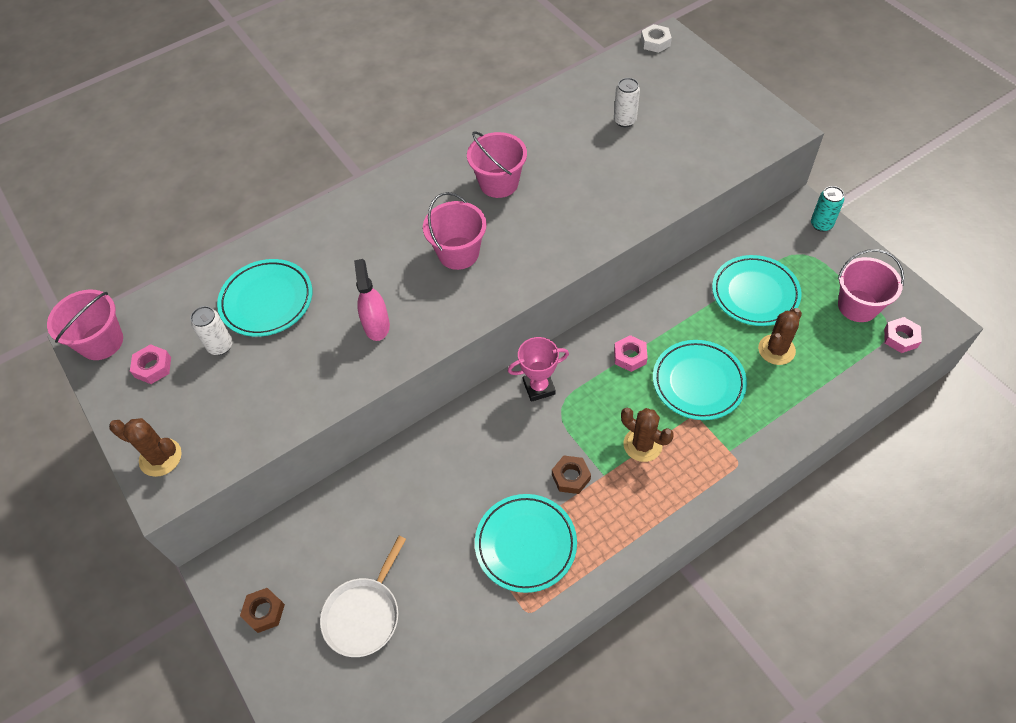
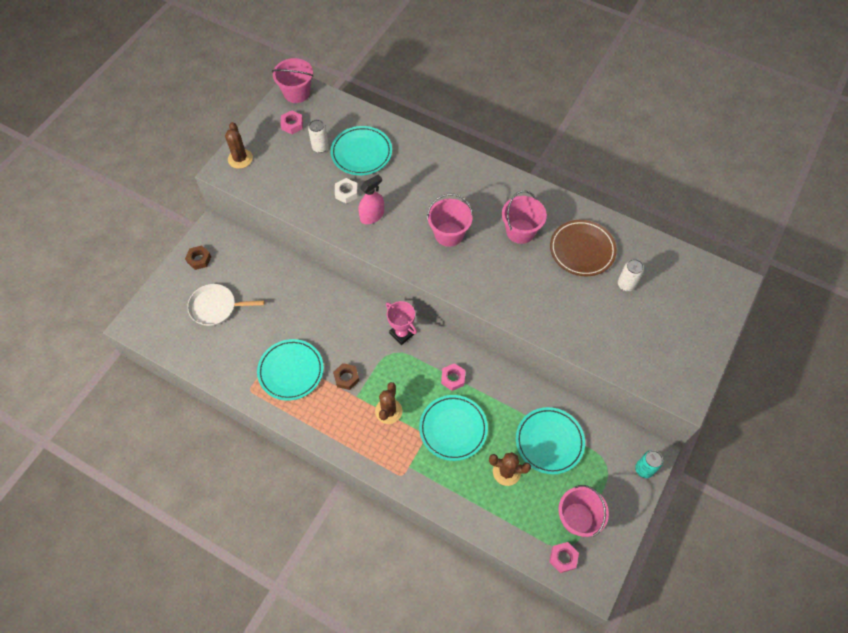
camera: 60 degrees right, 5 degrees up
(558, 139) = (582, 250): none -> brown plate
(655, 42) = (724, 274): white nut -> white nut (346, 193)

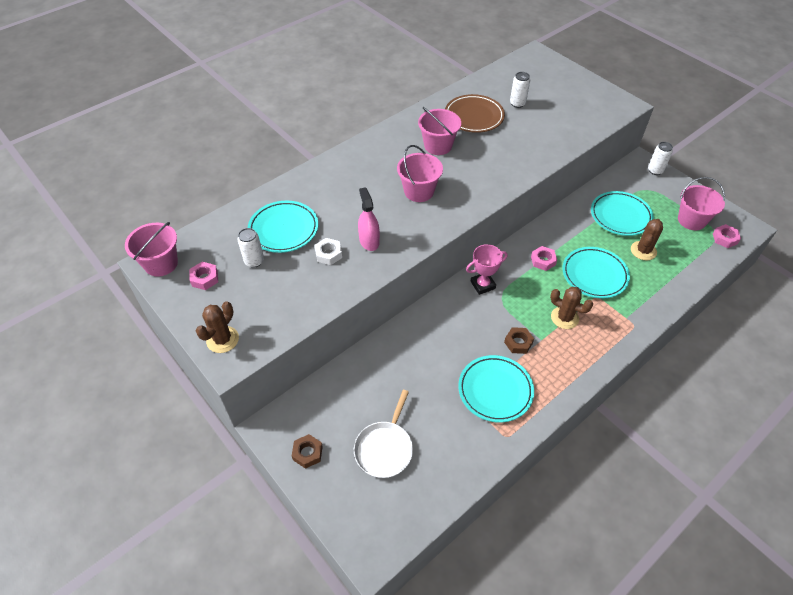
camera: 70 degrees left, 10 degrees down
(240, 159) = (222, 339): brown cactus -> brown cactus turned 75 degrees counterclockwise
(644, 469) = (655, 170): turquoise can -> white can

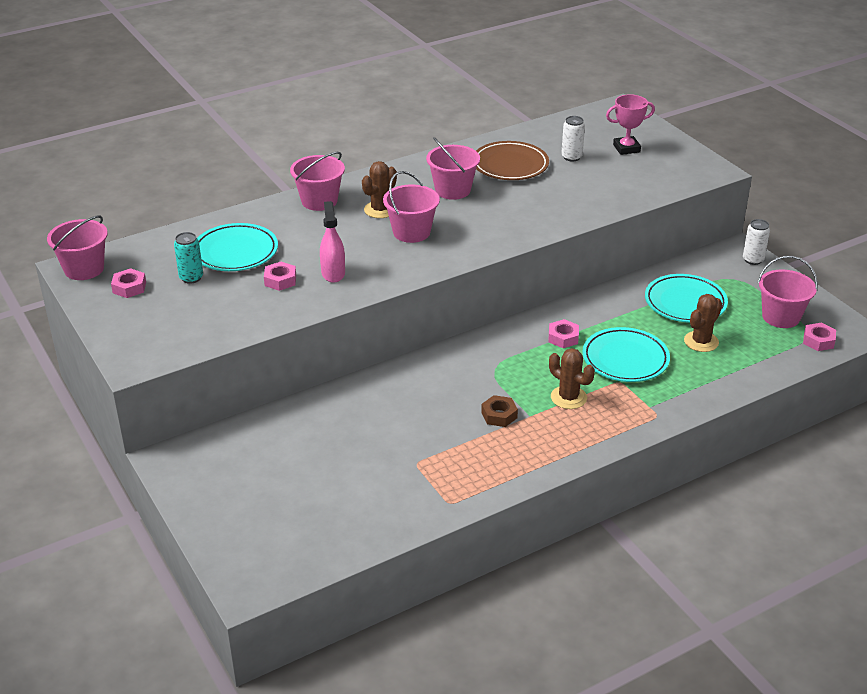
camera: 10 degrees right, 15 degrees down
(222, 339) = (132, 344): brown cactus -> brown cactus (380, 210)
(254, 261) = (191, 278): white can -> turquoise can
(307, 453) = (203, 487): brown nut -> none
(328, 254) = (280, 280): white nut -> pink nut
(337, 169) = (319, 201): none -> pink bucket
(385, 449) = (296, 495): white pan -> none
(482, 285) = (475, 353): pink trophy -> pink trophy (626, 148)
(495, 390) = (452, 457): turquoise plate -> none

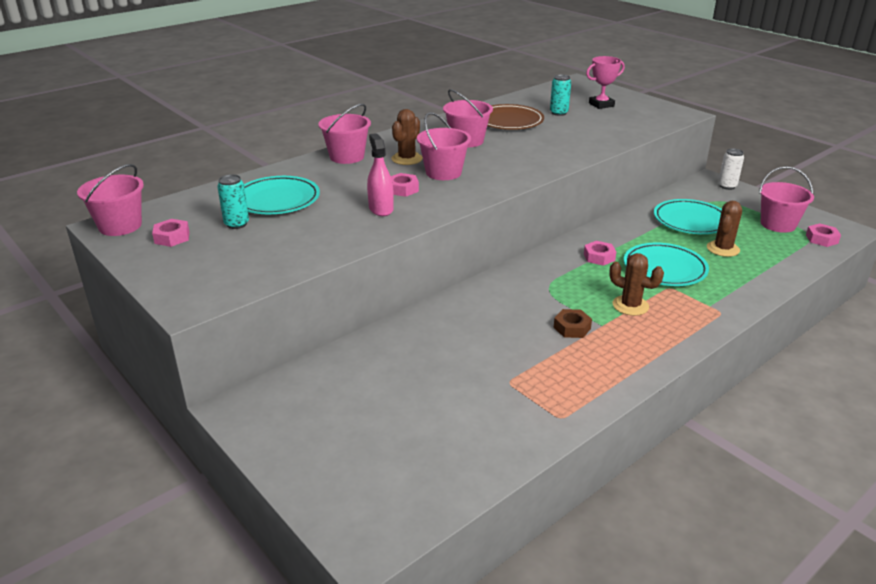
camera: 10 degrees left, 5 degrees down
(280, 280) = (330, 219): pink nut -> pink nut (403, 189)
(571, 157) = (558, 113): white can -> turquoise can

